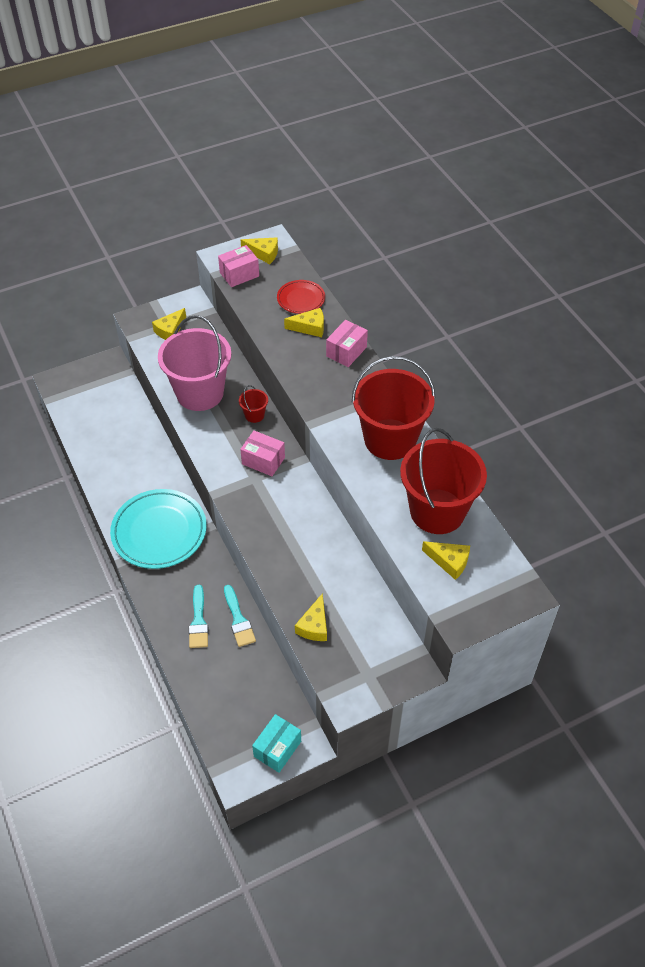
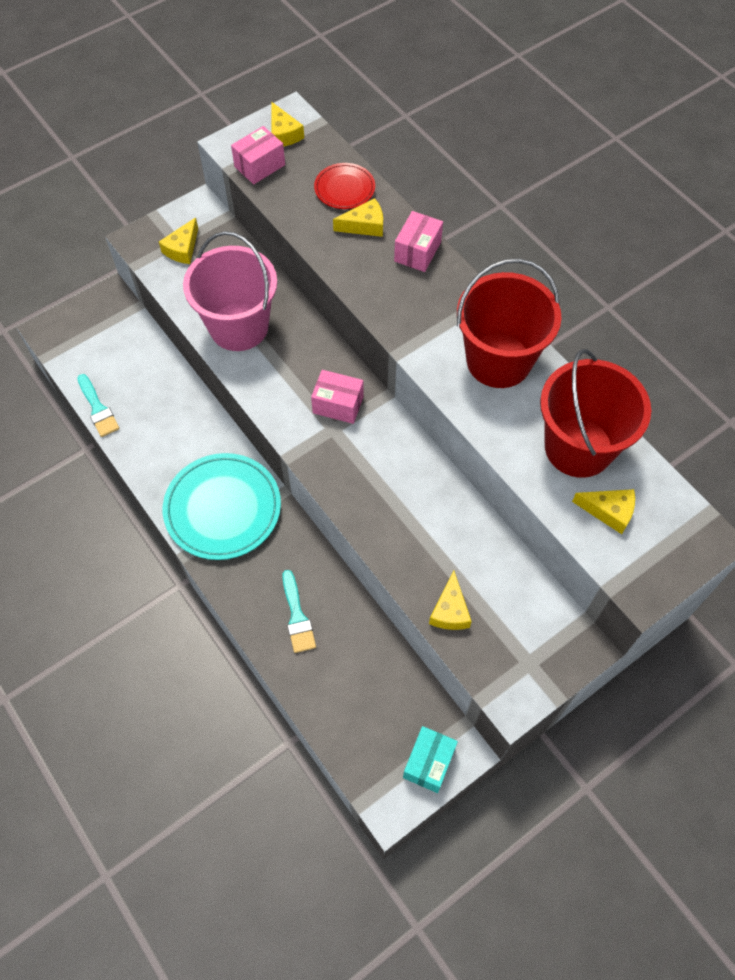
camera: 10 degrees left, 10 degrees up
(238, 620) = (345, 606): turquoise brush -> turquoise brush (98, 409)
(254, 415) = (313, 346): red bucket -> none
(263, 253) = (283, 134): yellow cheese -> yellow cheese turned 60 degrees clockwise

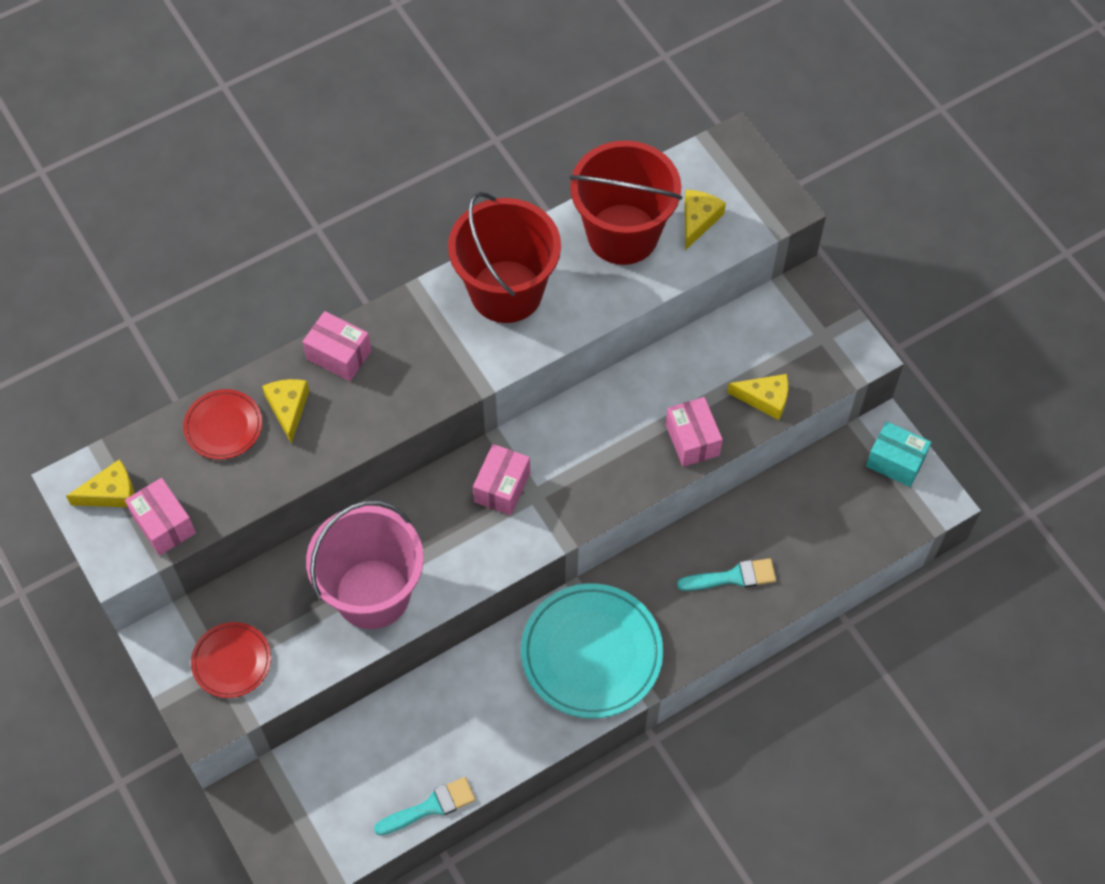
camera: 85 degrees left, 0 degrees up
(182, 249) = (232, 661): yellow cheese -> red plate
(399, 549) = (692, 440): none -> pink box

